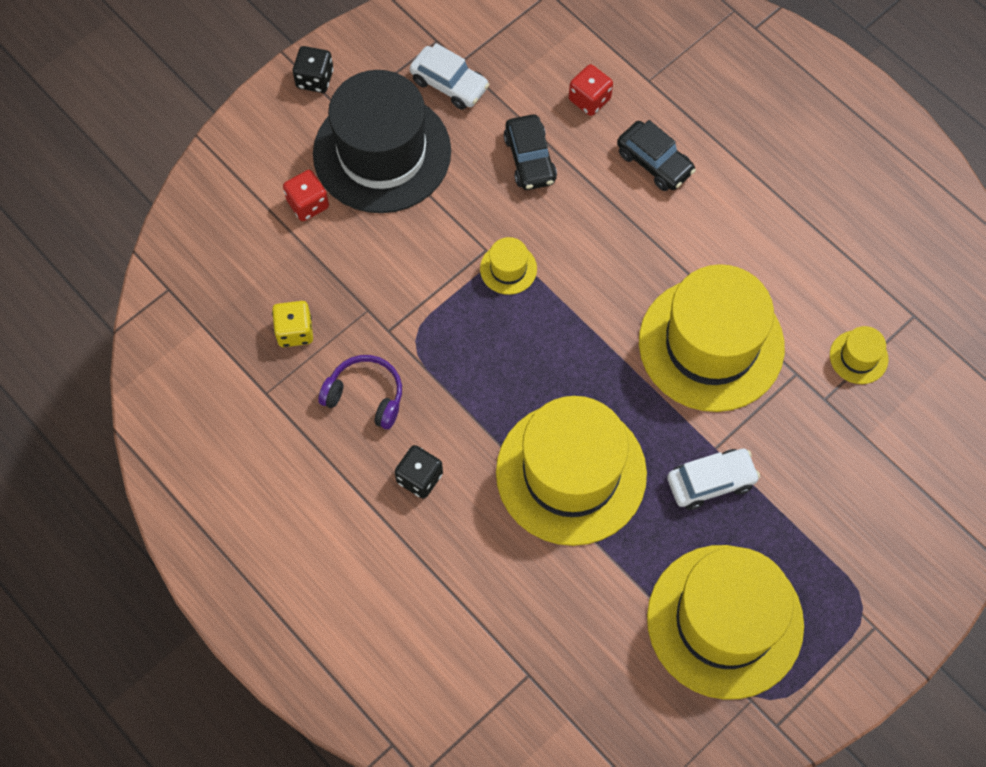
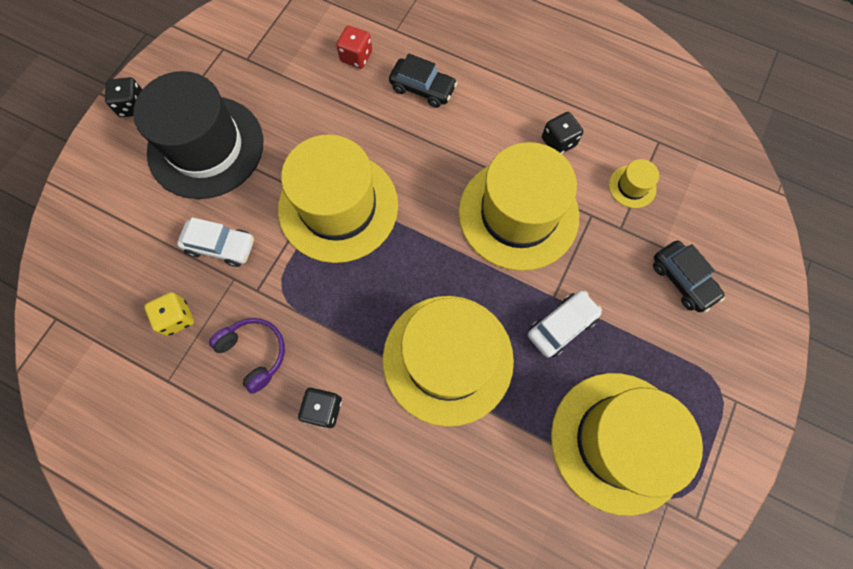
camera: 20 degrees left, 5 degrees up
(308, 204) = (157, 207): red dice -> none
(365, 396) = (254, 353): purple headphones -> purple headphones turned 45 degrees clockwise
(449, 84) = (243, 78): white car -> white car (221, 246)
(508, 269) = (338, 207): yellow hat -> yellow hat, size x2.50
(530, 159) = (326, 116): black car -> black car (682, 280)
(792, 277) = (558, 142): none -> black dice

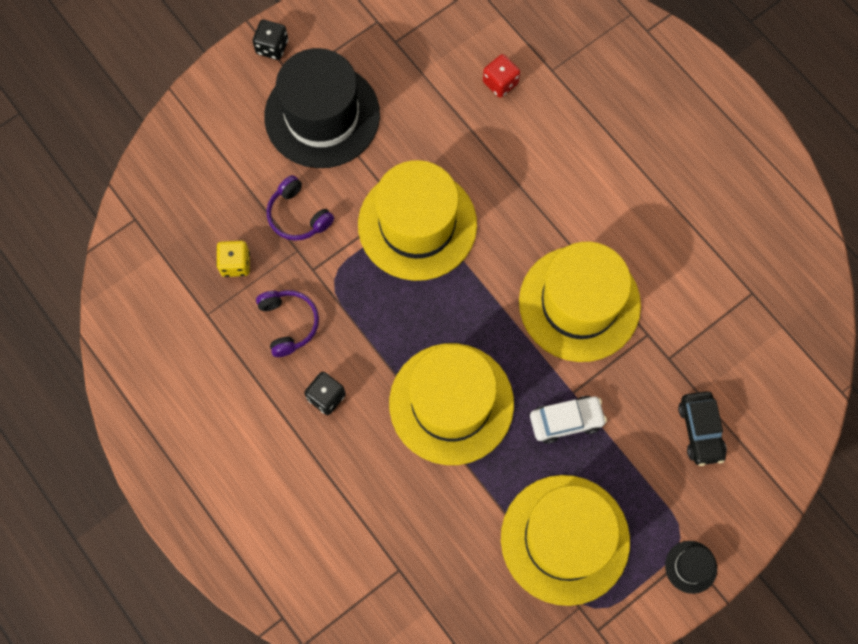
camera: 25 degrees right, 0 degrees up
(221, 246) = (298, 215): white car -> purple headphones
(422, 88) = (549, 142): black car -> none
(558, 142) = (653, 251): black dice -> none
(632, 186) = (701, 325): yellow hat -> none
(744, 411) = (691, 567): none -> black hat

